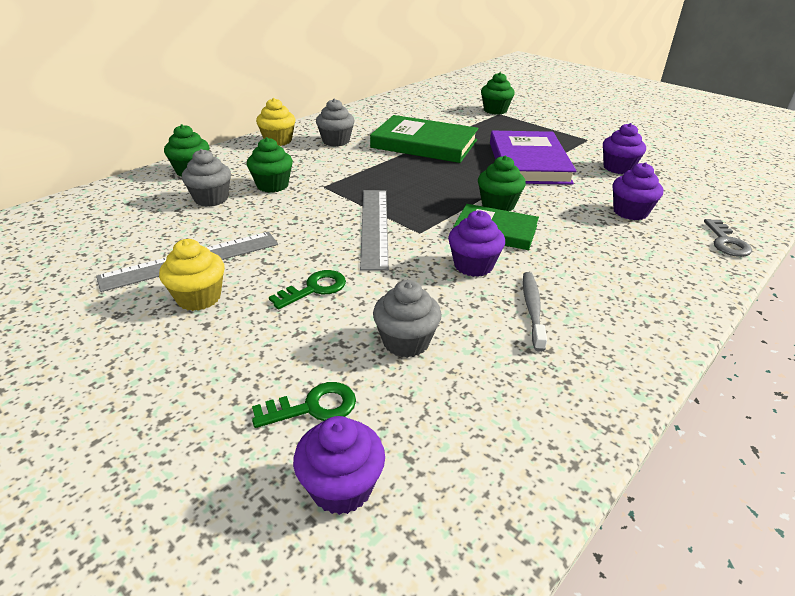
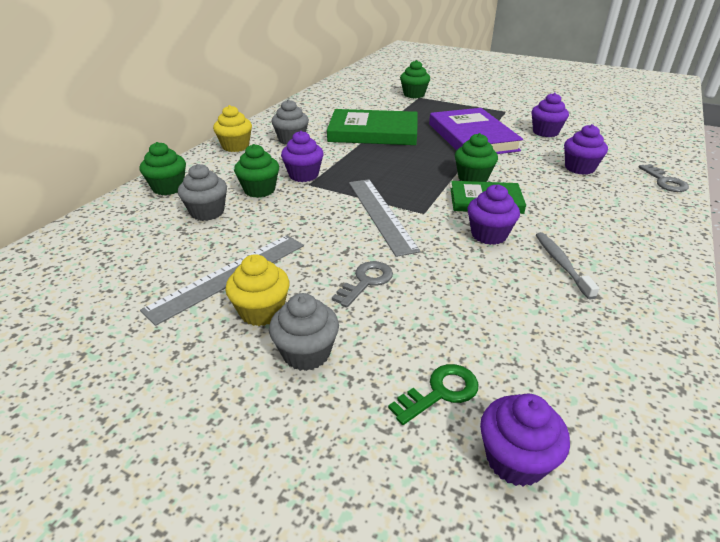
camera: 15 degrees left, 0 degrees up
(314, 289) = (366, 281): green key -> grey key
(324, 177) = (303, 175): none -> purple cupcake
(406, 342) = (479, 314): grey cupcake -> grey cupcake (306, 353)

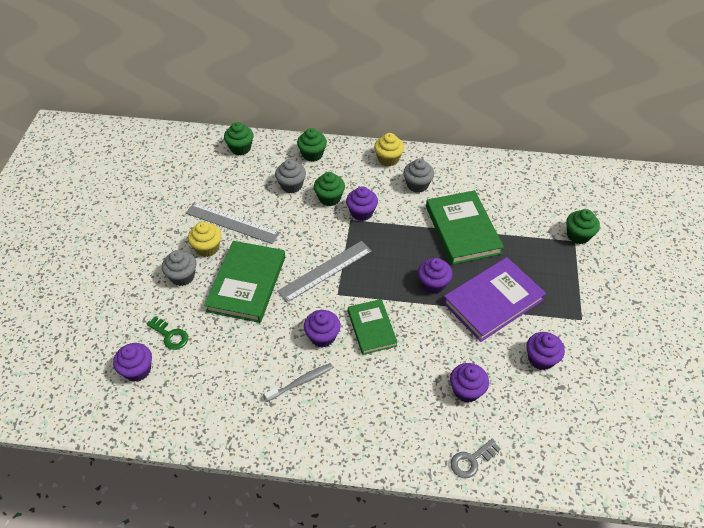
camera: 70 degrees right, 15 degrees up
(366, 281) = (247, 284): grey key -> green book
(437, 158) = (433, 284): none -> purple cupcake
(473, 178) = (407, 314): green cupcake -> green cupcake (240, 148)

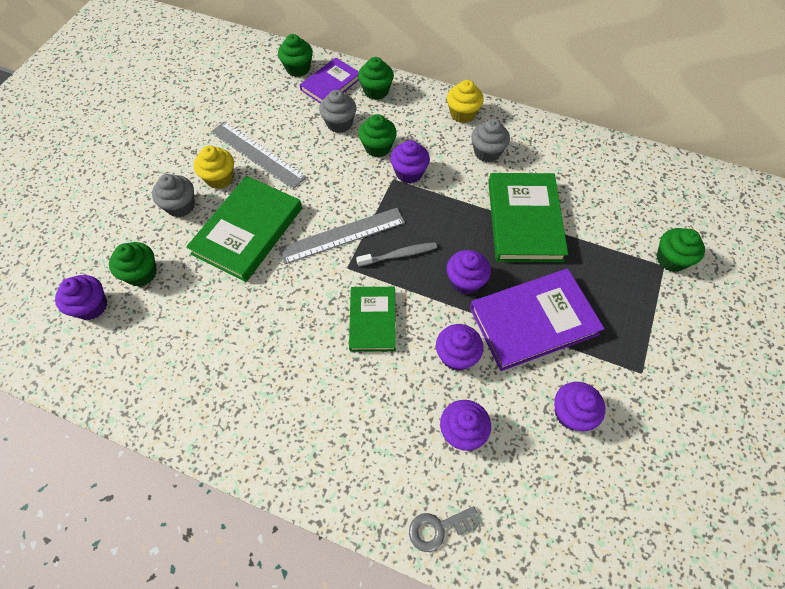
camera: 15 degrees right, 10 degrees up
(170, 335) = (141, 273): green key -> green cupcake
(273, 156) = (331, 84): none -> purple book
(301, 382) = (266, 368): grey toothbrush -> grey toothbrush (399, 255)
(322, 336) = (311, 316): purple cupcake -> purple cupcake (456, 355)

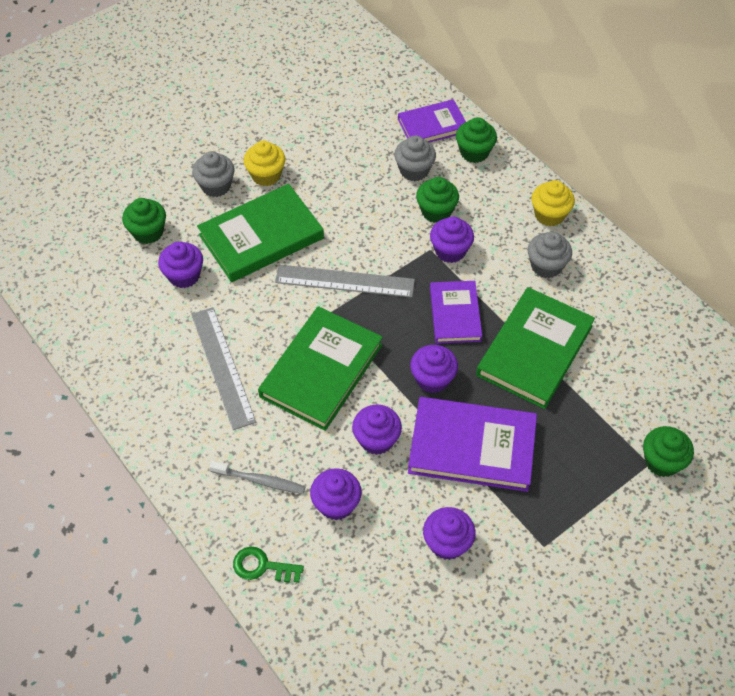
camera: 30 degrees right, 5 degrees down
(91, 306) = (92, 241): purple cupcake -> purple cupcake (184, 276)
(257, 154) = (315, 167): grey ruler -> grey ruler (223, 367)
(298, 68) = (410, 95): green cupcake -> none
(372, 320) = (321, 371): green book -> green book, size x1.62
(399, 255) = (386, 324): grey toothbrush -> grey toothbrush (260, 480)
(438, 528) = (262, 566): grey key -> green key
(446, 220) = (455, 314): none -> purple book

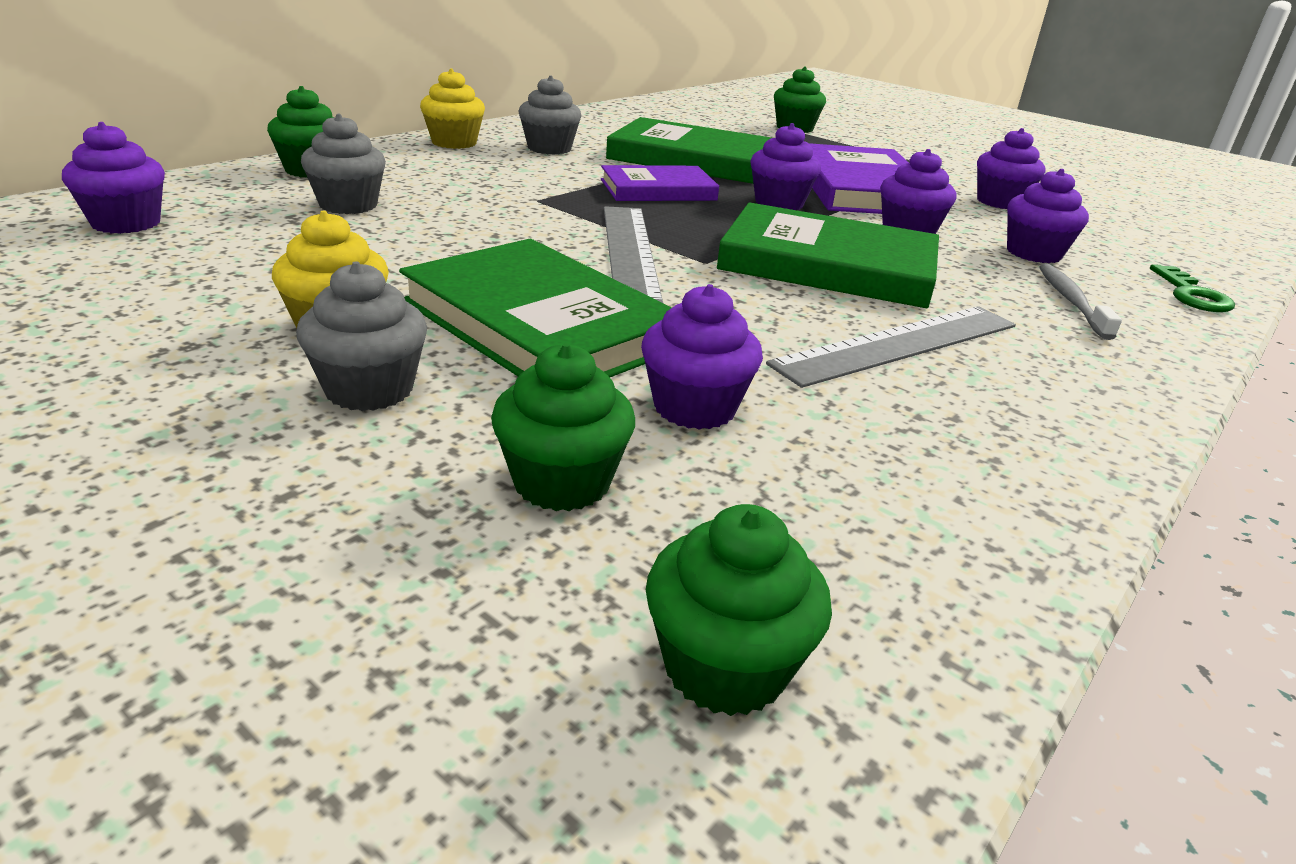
camera: 105 degrees left, 25 degrees down
(432, 125) = (229, 191): purple book -> none
(436, 211) = (451, 194): green cupcake -> green cupcake (725, 666)
(450, 251) = (536, 189): purple cupcake -> purple cupcake (126, 223)

